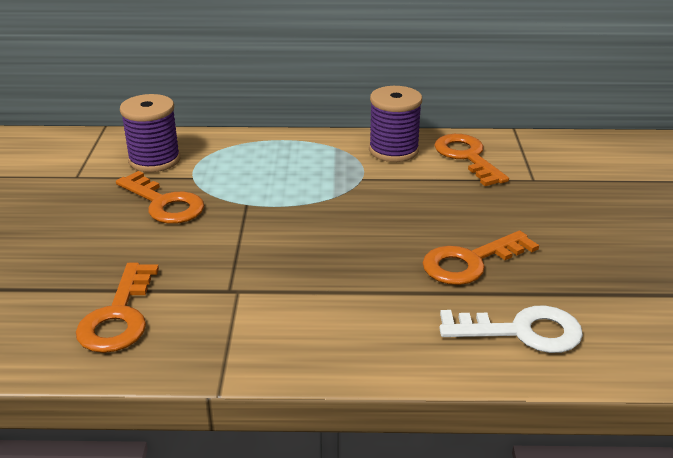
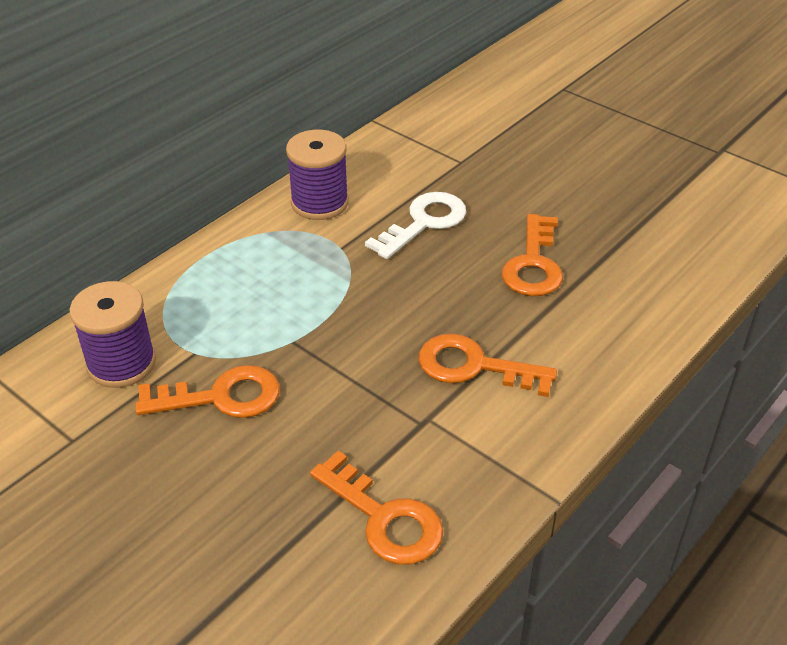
camera: 50 degrees left, 10 degrees up
(466, 157) = (384, 171): orange key -> orange key (473, 366)
(522, 331) = (641, 292): white key -> white key (424, 222)

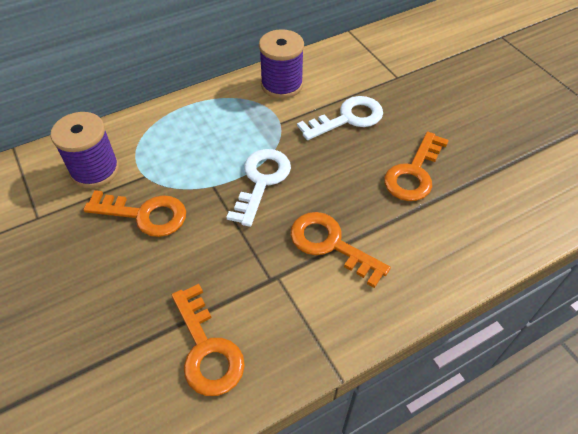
camera: 20 degrees right, 10 degrees up
(353, 319) = (261, 180): none -> white key

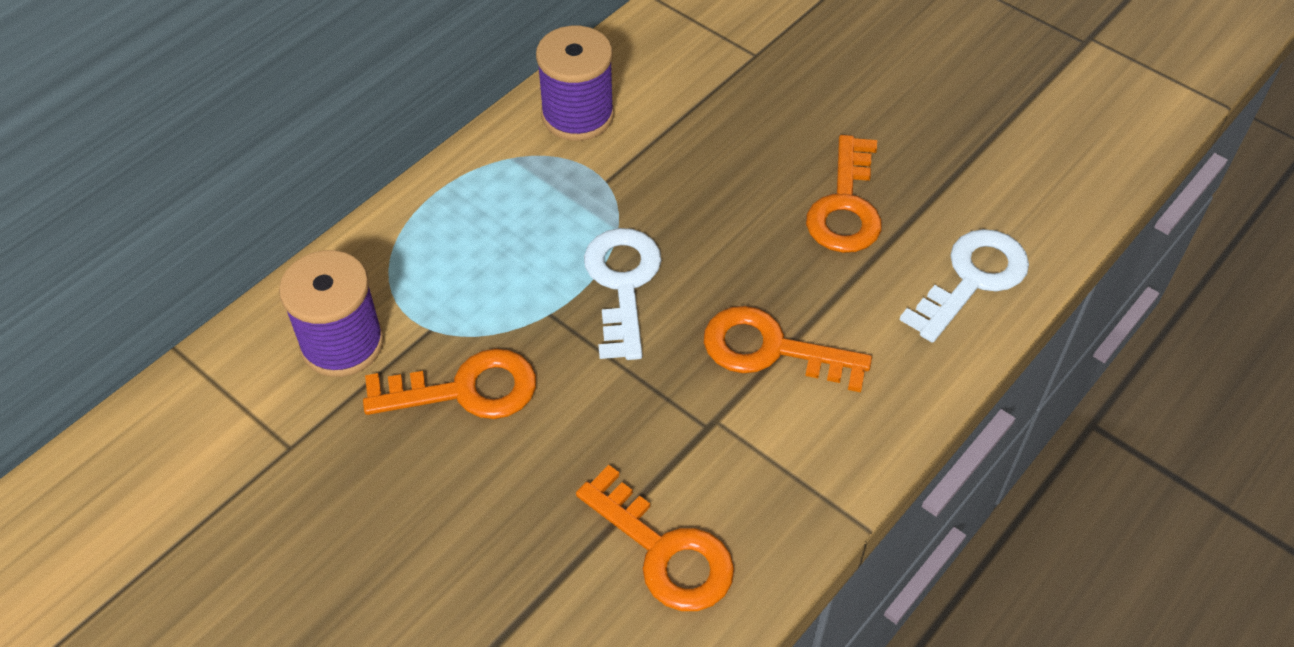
camera: 20 degrees left, 0 degrees up
(348, 118) = (710, 144): white key -> white key (973, 279)

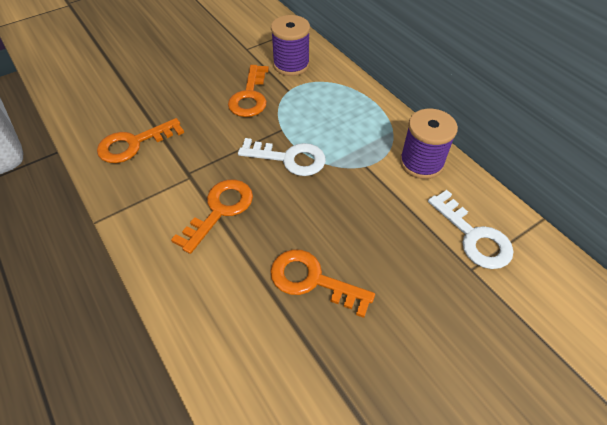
camera: 105 degrees right, 0 degrees up
(973, 279) = (224, 337): white key -> white key (474, 237)

